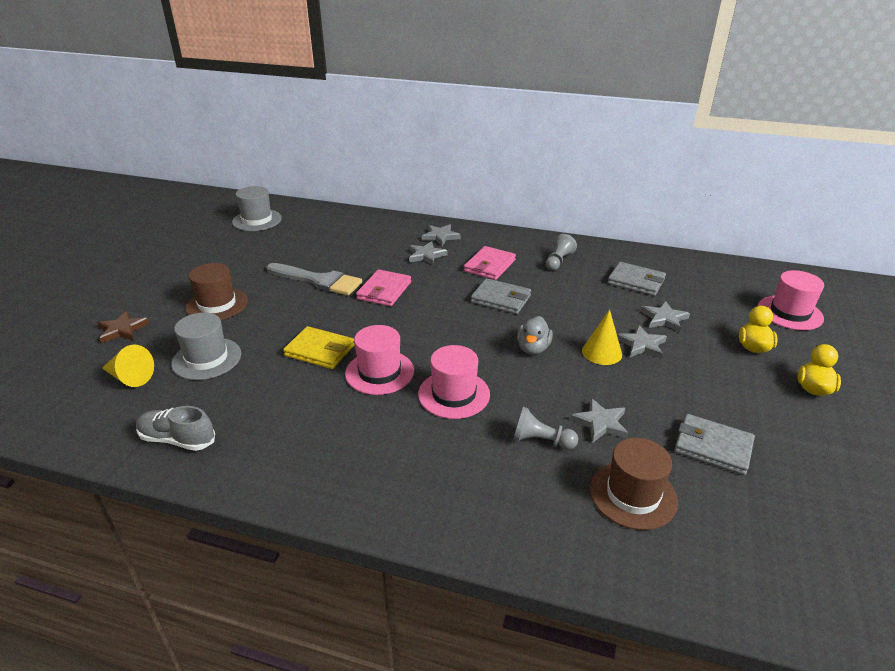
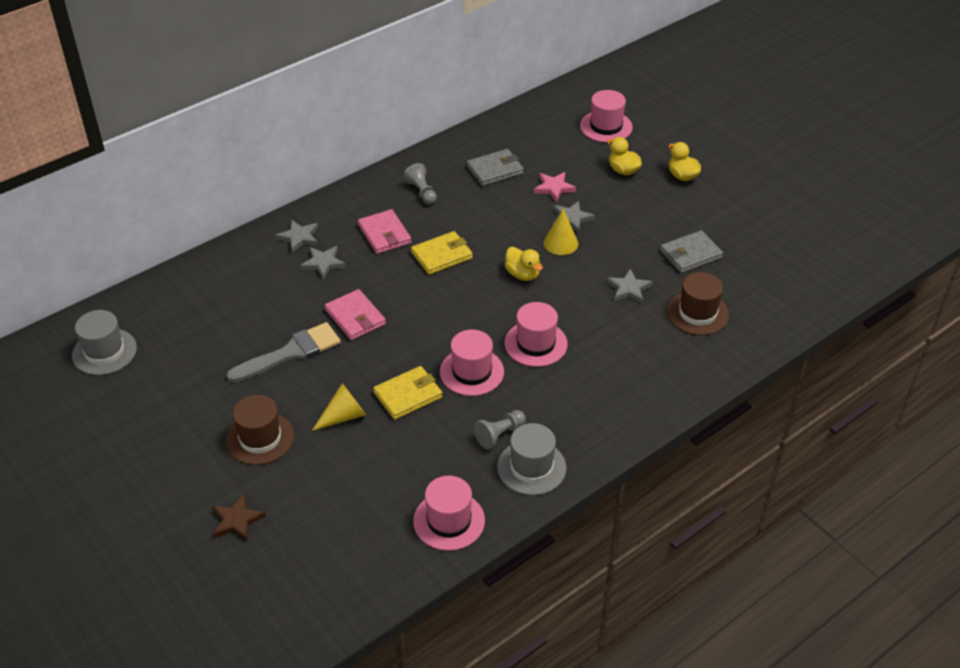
camera: 55 degrees left, 10 degrees up
(130, 377) = (329, 532): yellow cone -> yellow cone (343, 416)
(177, 439) = (449, 521): grey shoe -> pink hat
(206, 359) = (349, 472): grey hat -> grey hat (531, 467)
(501, 299) = (441, 255): grey wallet -> yellow wallet
(533, 348) = (522, 274): grey duck -> yellow duck
(541, 441) = (620, 326): grey pawn -> grey pawn (499, 435)
(664, 319) = (554, 188): grey star -> pink star

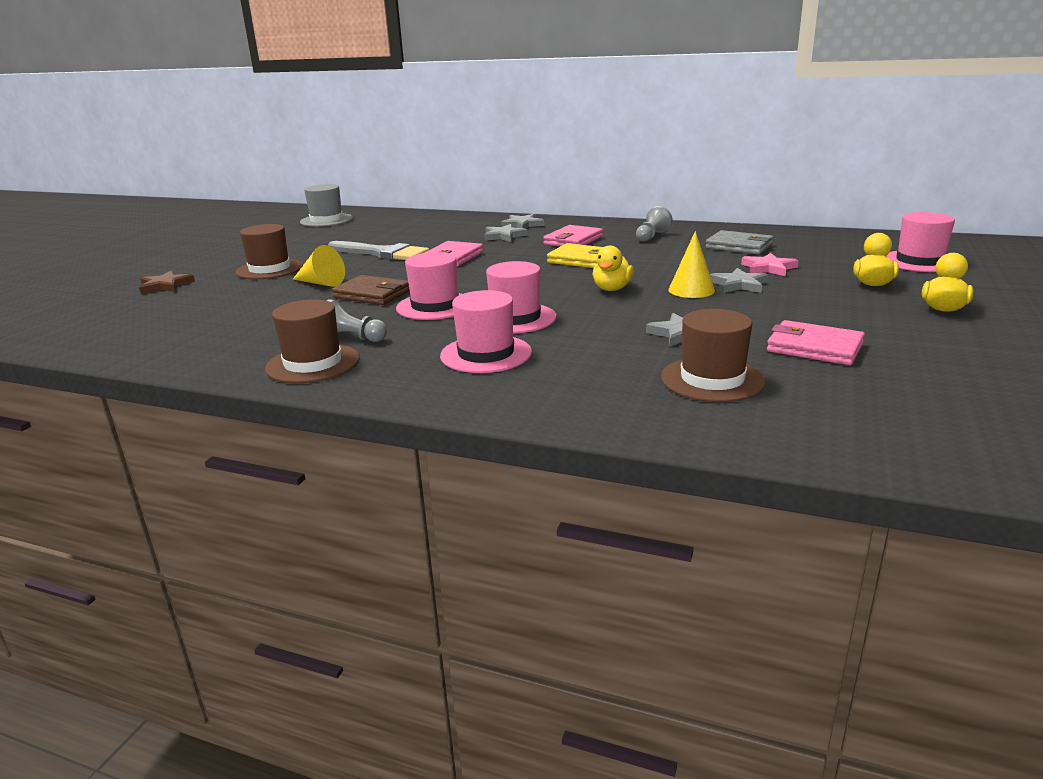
camera: 60 degrees right, 20 degrees down
(408, 395) = (372, 294): yellow wallet -> brown wallet
(449, 521) = (202, 349): pink hat -> pink hat (486, 354)
(531, 467) = (313, 363): grey hat -> brown hat
(690, 254) = (814, 348): grey wallet -> pink wallet

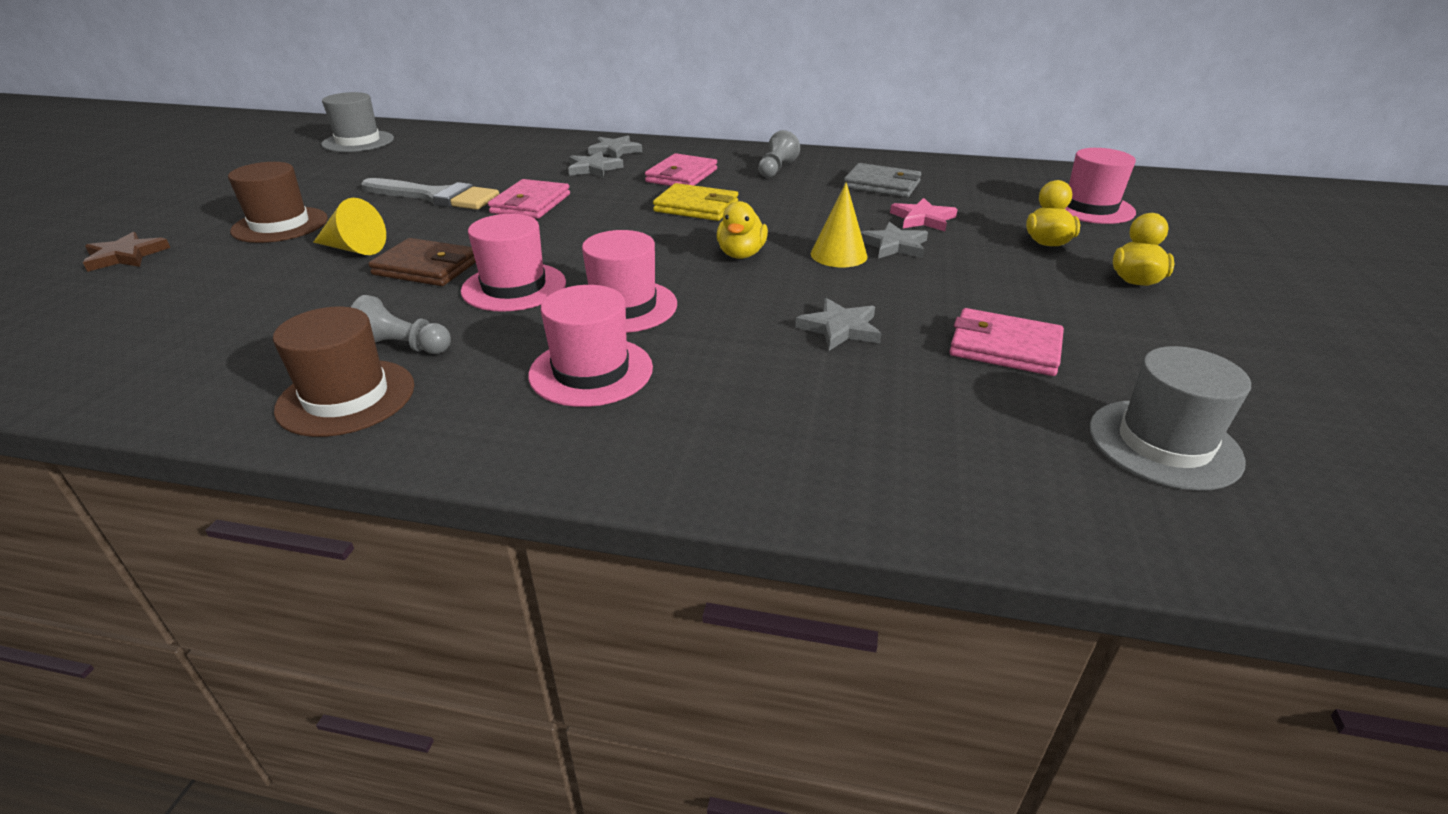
camera: 10 degrees left, 10 degrees up
(712, 379) = (892, 407): brown hat -> none
(930, 407) = (1164, 444): none -> grey hat

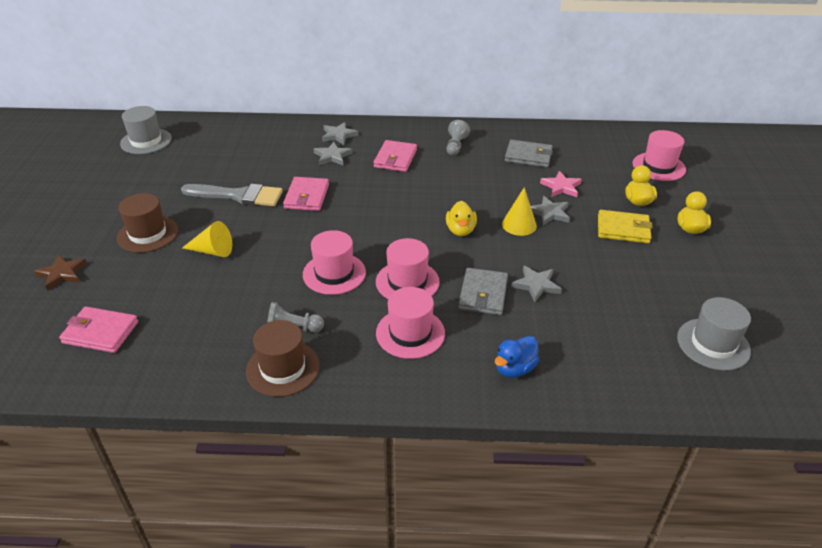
camera: 10 degrees left, 5 degrees up
(427, 267) = (270, 262): brown wallet -> none
(696, 207) = (417, 189): yellow wallet -> yellow wallet (623, 229)
(743, 332) = (483, 294): none -> grey wallet
(754, 441) = (514, 368): none -> blue duck
(1005, 347) = (627, 289): pink wallet -> pink wallet (100, 332)

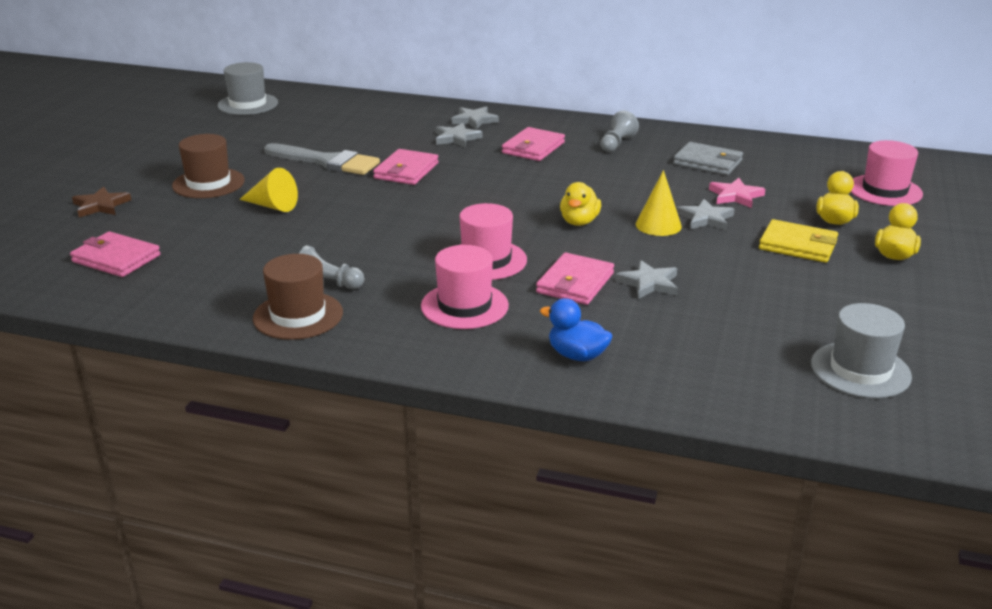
camera: 15 degrees right, 10 degrees down
(334, 273) = (402, 242): pink hat -> none
(483, 294) = (575, 283): grey wallet -> pink wallet
(514, 368) = (577, 355): blue duck -> blue duck turned 60 degrees clockwise

